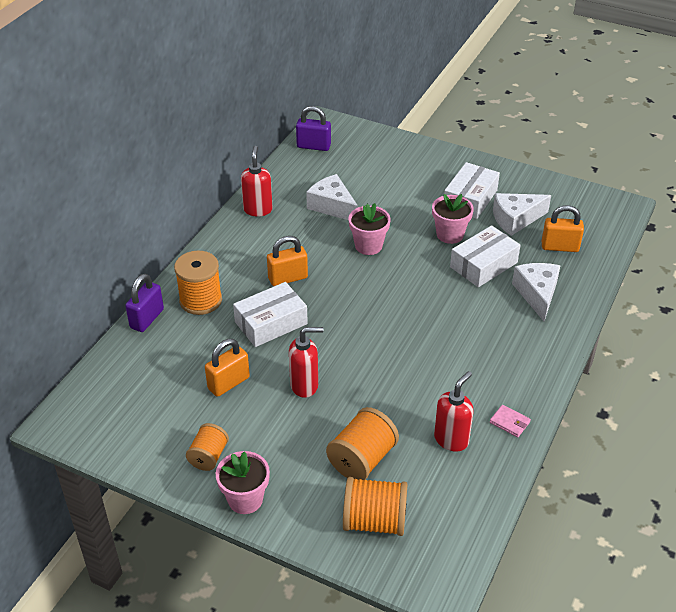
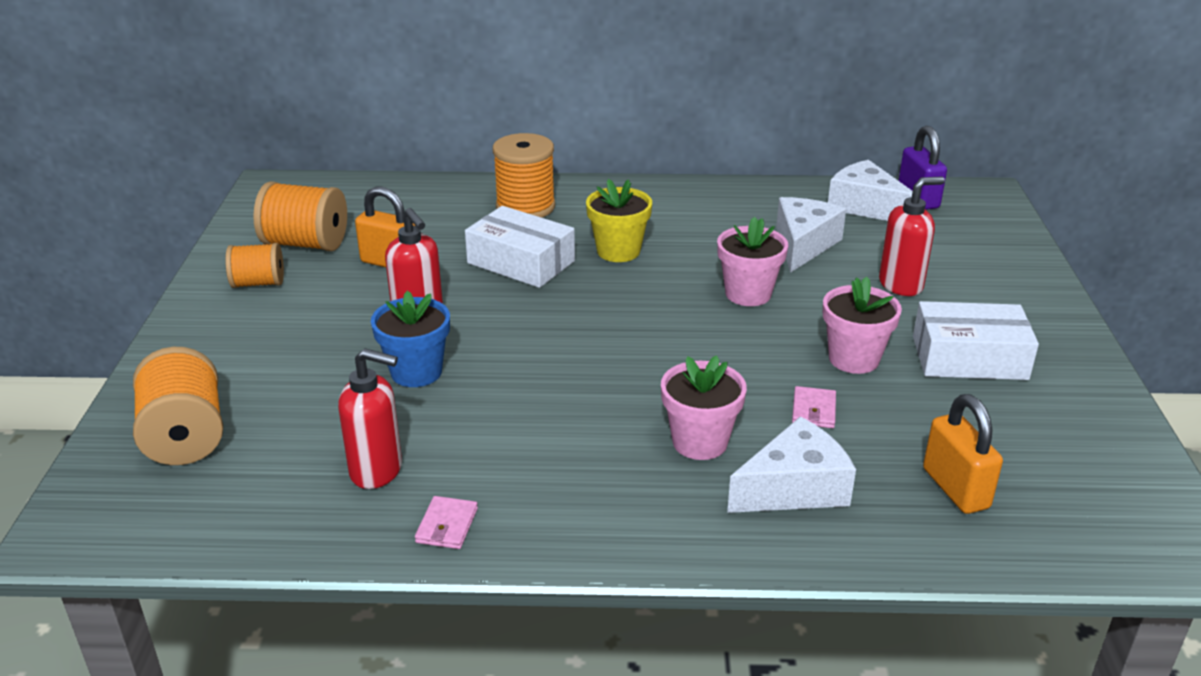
camera: 65 degrees right, 10 degrees down
(147, 319) = (467, 185): purple padlock -> none
(245, 499) = (195, 326): pink flower pot -> pink flower pot (700, 442)
(258, 209) = (734, 196): red soap dispenser -> red soap dispenser (901, 285)
(288, 278) = (618, 251): orange padlock -> yellow flower pot
(362, 459) = (300, 397): orange spool -> orange spool (305, 244)
(365, 401) = (416, 372): none -> blue flower pot
(483, 265) = (813, 410): white box -> pink wallet
(515, 219) = (973, 418): white cheese -> white cheese (865, 206)

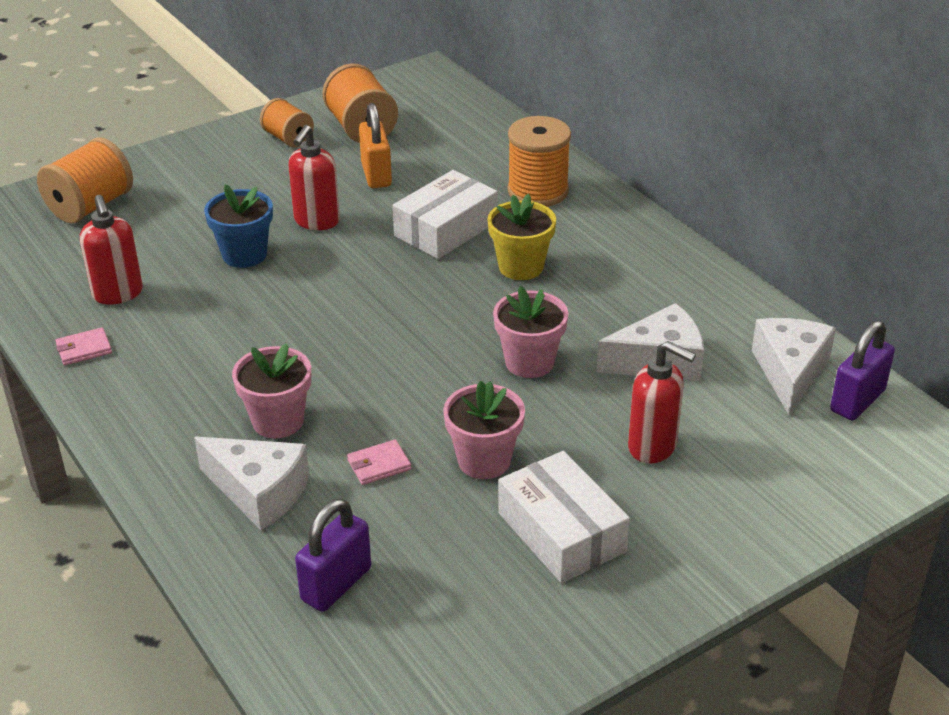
camera: 55 degrees right, 5 degrees up
(521, 262) = (446, 229): white box -> white box turned 45 degrees clockwise
(955, 488) = (336, 584): orange padlock -> purple padlock

